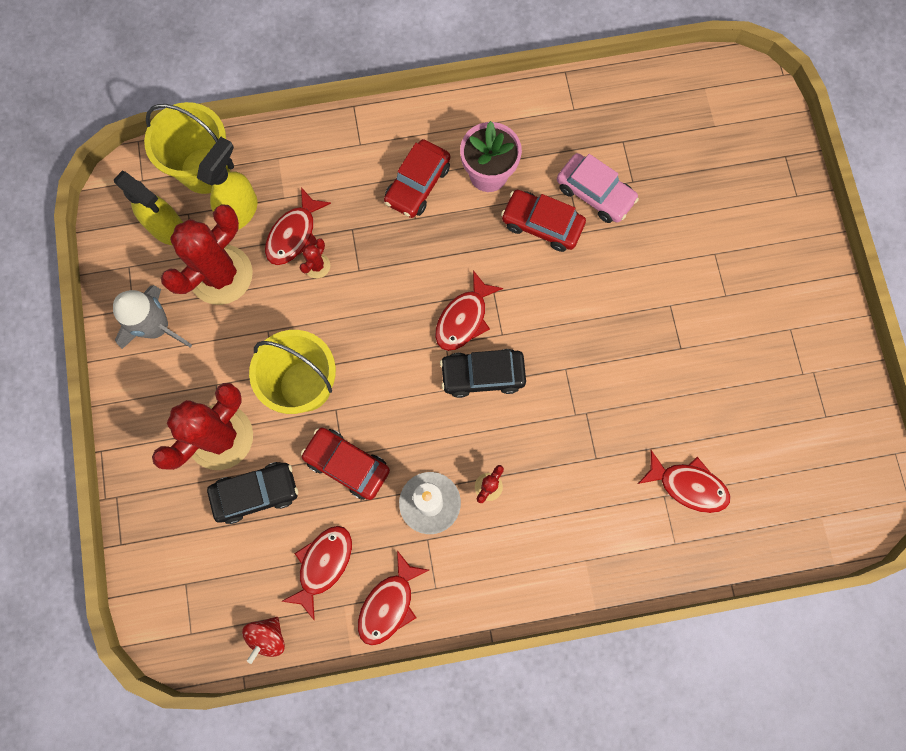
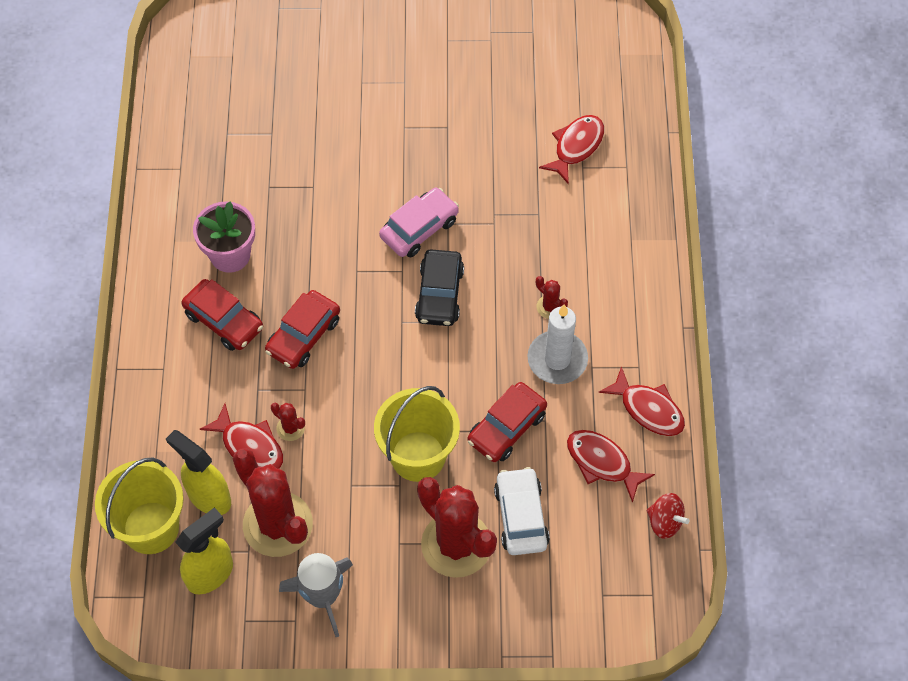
camera: 80 degrees left, 15 degrees down
(256, 493) = (521, 516): black car -> white car
(464, 318) = (378, 301): red fish -> none
(542, 224) = (296, 217): red car -> red car (303, 335)
(595, 193) = (275, 167): pink car -> pink car (419, 228)

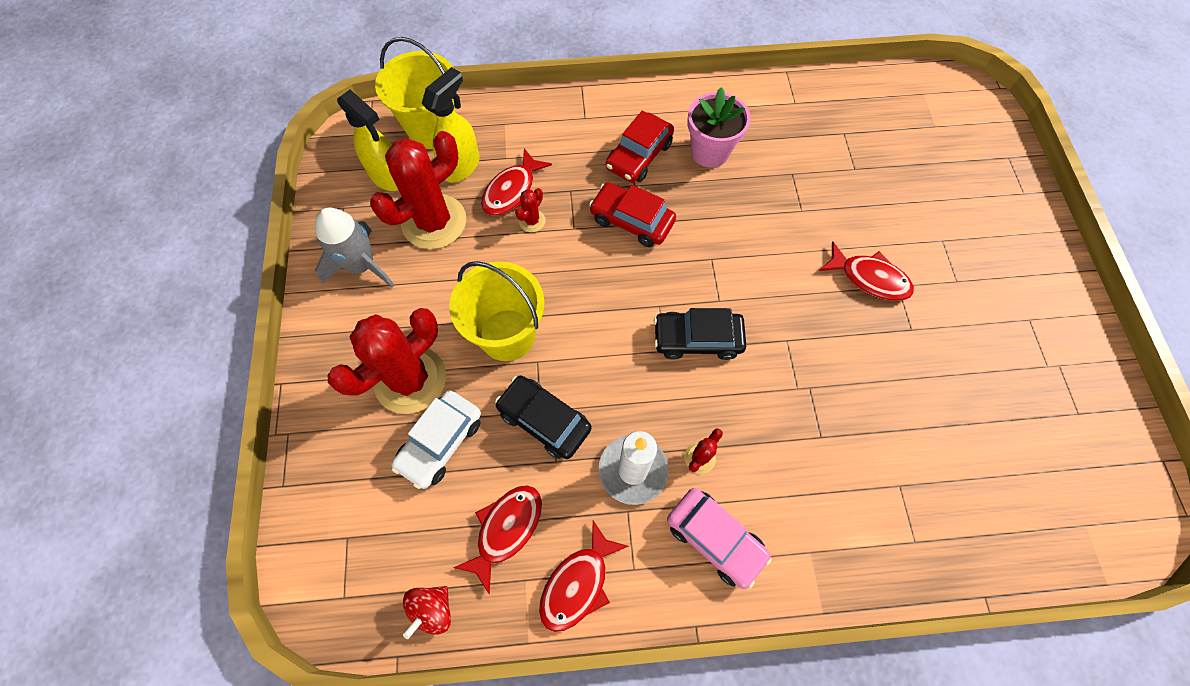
camera: 85 degrees right, 5 degrees up
(419, 228) = (774, 312): pink car -> pink car (715, 538)
(507, 428) = (544, 420): red car -> black car
(521, 516) = (440, 442): white car -> white car turned 135 degrees clockwise
(576, 147) = (927, 476): red fish -> red fish (869, 278)

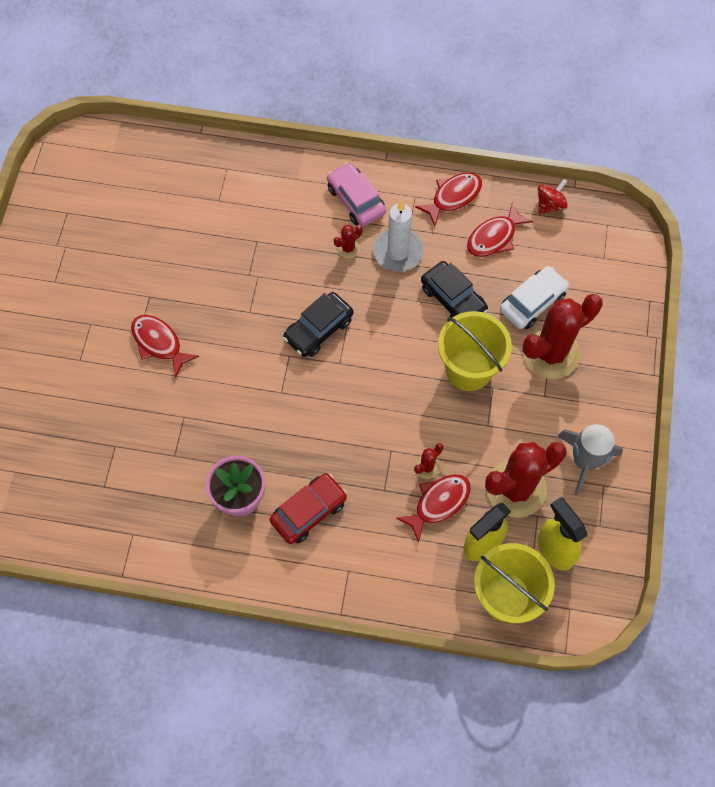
camera: 165 degrees left, 0 degrees up
(631, 220) = (337, 445): red car -> none
(697, 339) = (318, 329): black car -> black car turned 120 degrees clockwise

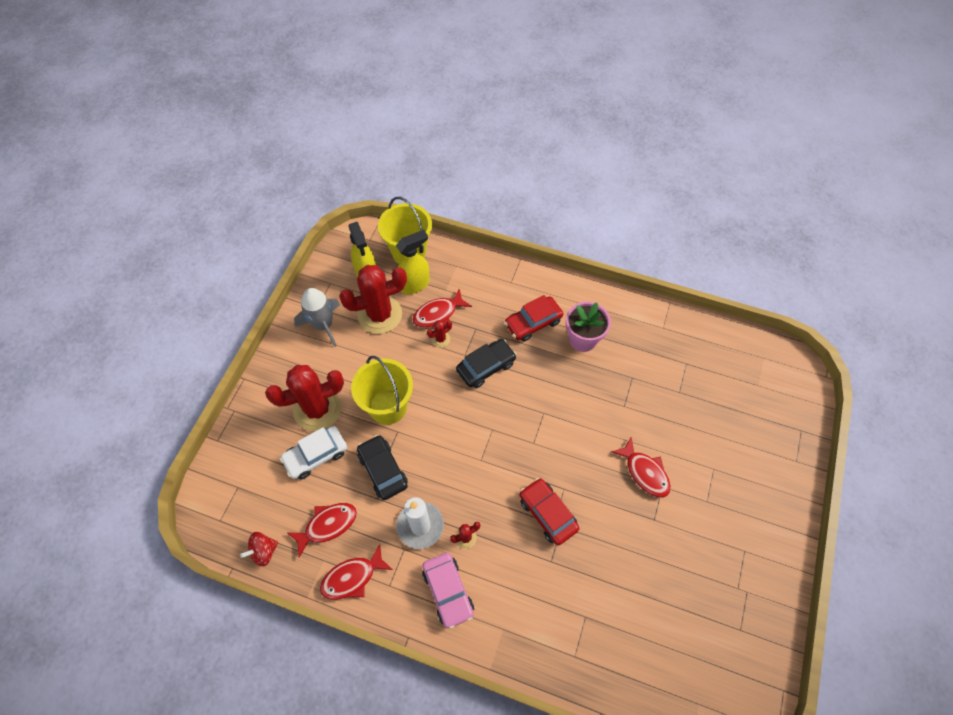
camera: 170 degrees left, 5 degrees down
(265, 284) = (547, 514): none -> red car
(318, 329) = (505, 462): black car -> black car (486, 367)

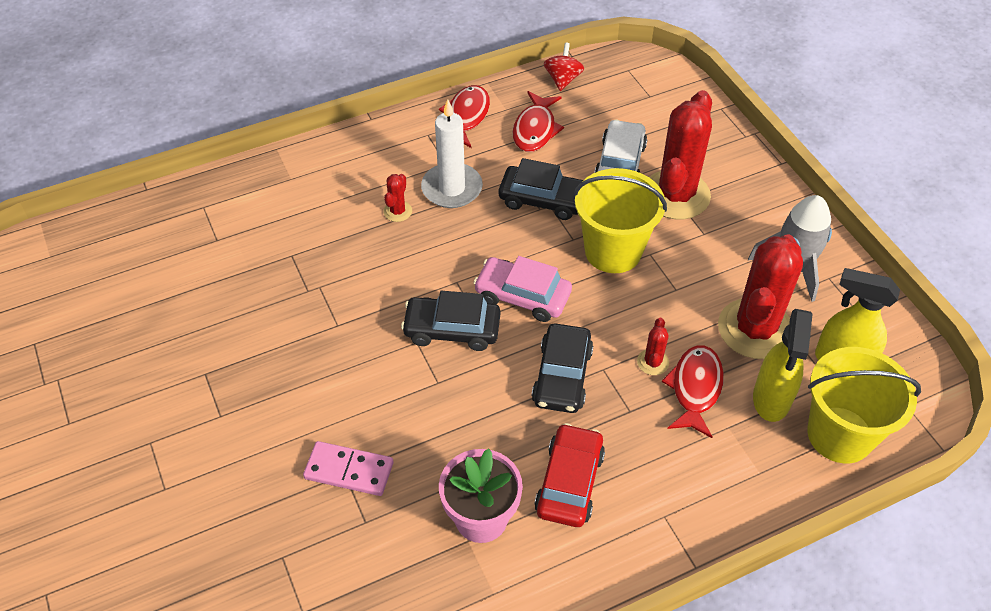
camera: 135 degrees right, 10 degrees down
(448, 591) = (370, 166): pink car -> pink car (522, 296)
(510, 434) = (452, 330): none -> black car
(547, 514) = (333, 289): red car -> none
(621, 405) = (349, 471): none -> pink domino
(644, 472) = (254, 414): red fish -> none

